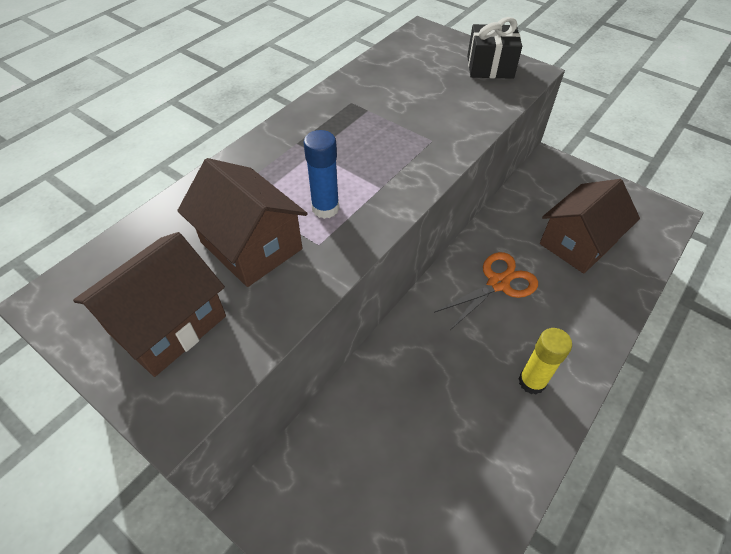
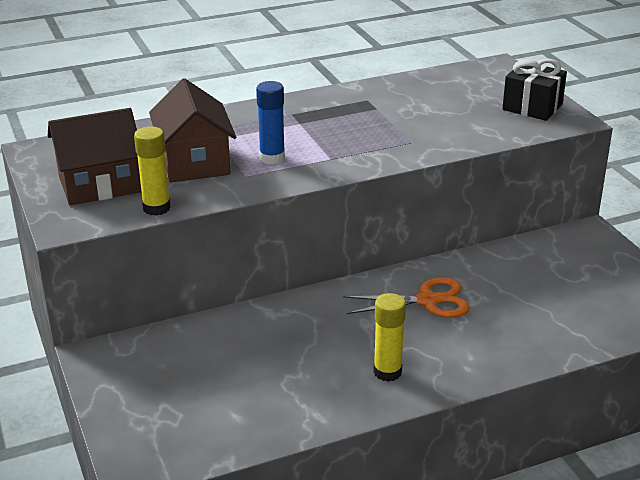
camera: 30 degrees right, 20 degrees down
(262, 334) = (156, 208): none -> yellow glue stick
(578, 243) = (546, 300): brown house -> none

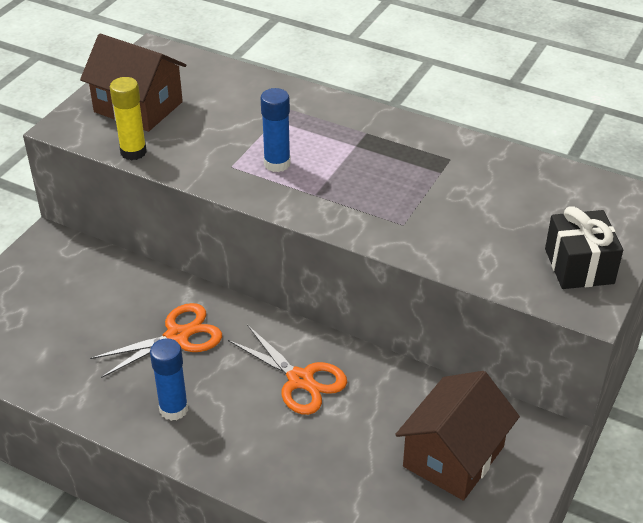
camera: 50 degrees right, 10 degrees up
(194, 162) = (222, 130): brown house -> brown house (453, 456)
(309, 336) = (177, 336): none -> orange scissors
(387, 372) = (174, 409): yellow glue stick -> blue glue stick

